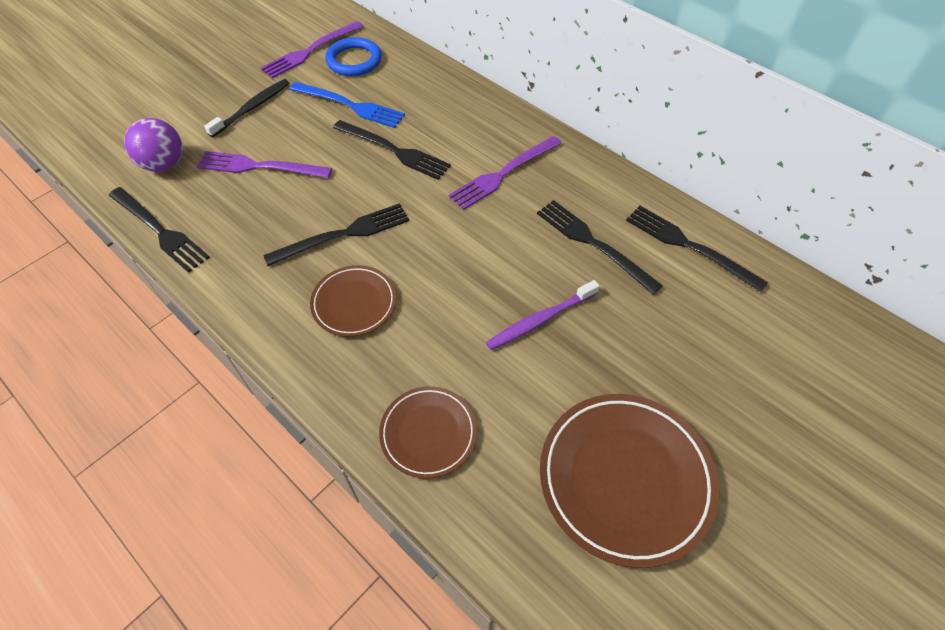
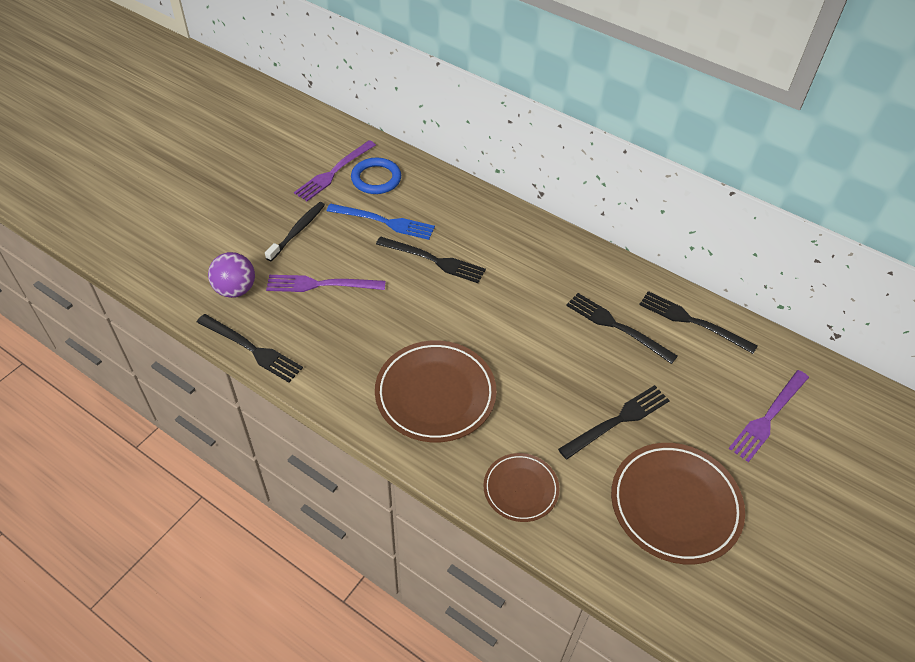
camera: 10 degrees left, 5 degrees down
(343, 234) = (411, 338): black fork -> black fork (618, 421)
(354, 303) = (435, 394): brown plate -> brown plate, size x1.73
(503, 174) = (531, 273): purple fork -> purple fork (768, 417)
(540, 320) = (587, 393): purple toothbrush -> none

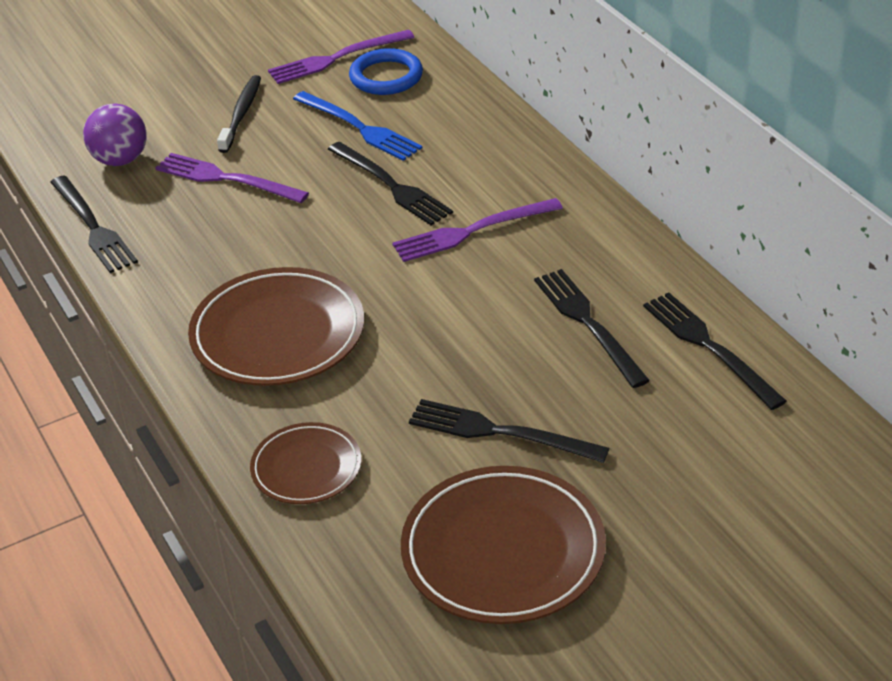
camera: 30 degrees right, 10 degrees down
(297, 231) = (241, 114): black toothbrush -> black toothbrush turned 45 degrees counterclockwise
(618, 421) = (500, 432): black fork -> black fork turned 150 degrees counterclockwise
(768, 417) = (731, 493): purple fork -> purple fork (472, 231)

